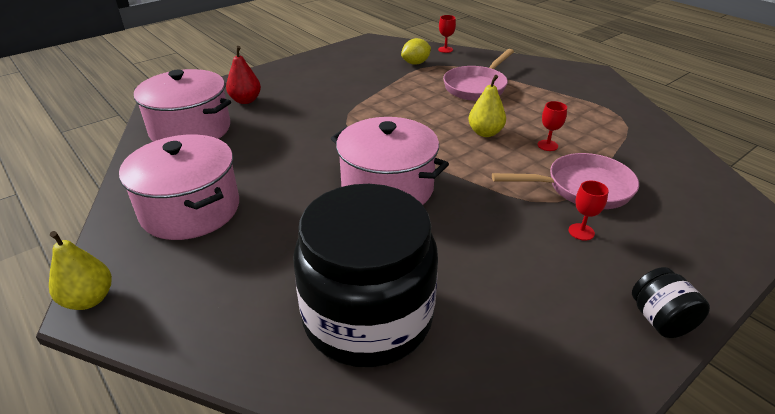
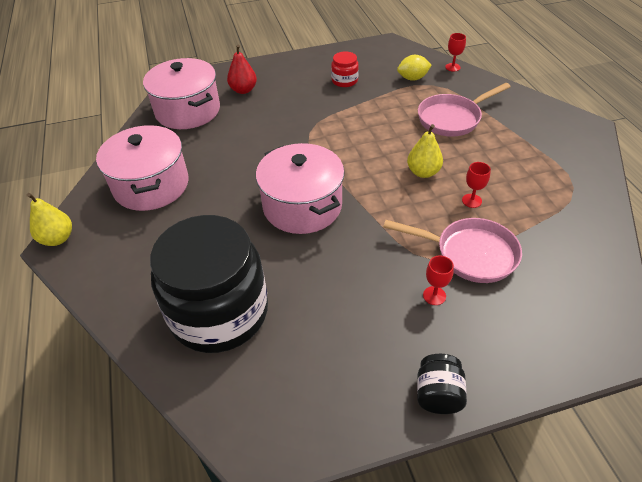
camera: 25 degrees right, 10 degrees up
(350, 75) = (344, 81): none -> red jar

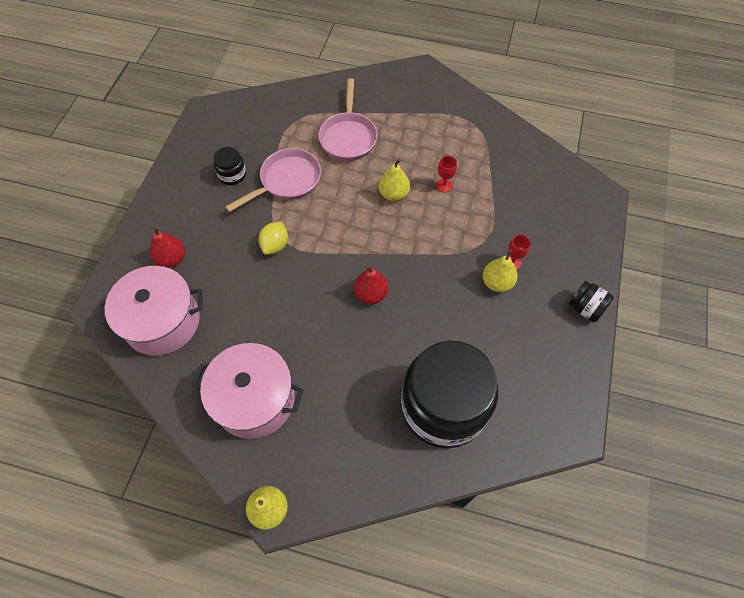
camera: 60 degrees left, 15 degrees up
(302, 206) = (371, 294): pink pot -> red pear
(344, 81) = (232, 175): red jar -> black jar
(396, 293) = (497, 283): none -> yellow pear
(412, 78) = (274, 127): yellow lemon -> yellow lemon (275, 245)
(452, 67) = (284, 93): red goblet -> none
(469, 254) = (490, 220): pink pan -> pink pan (287, 181)

